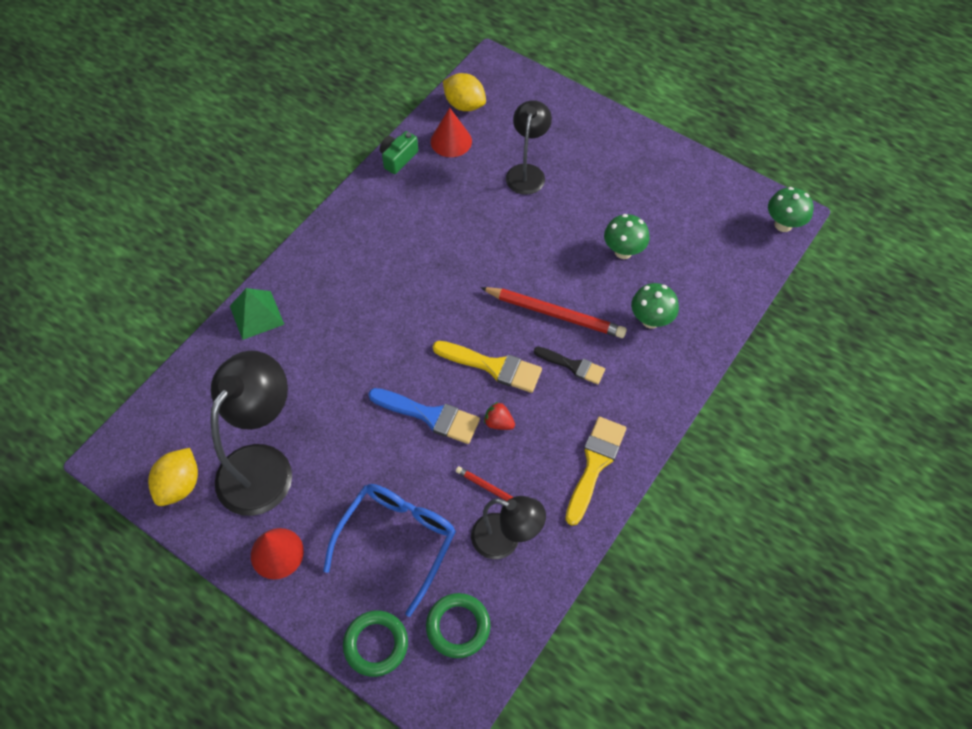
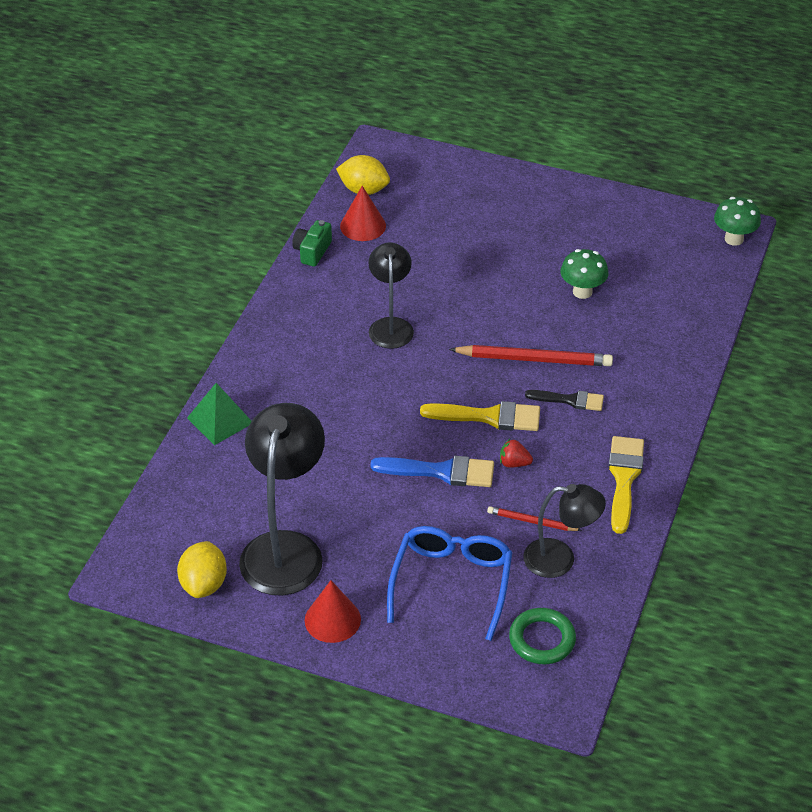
camera: 15 degrees left, 15 degrees down
(376, 644) = (466, 672): green ring -> none
(527, 172) = (455, 240): black lamp -> black lamp (390, 326)
(650, 320) = (633, 346): green mushroom -> none

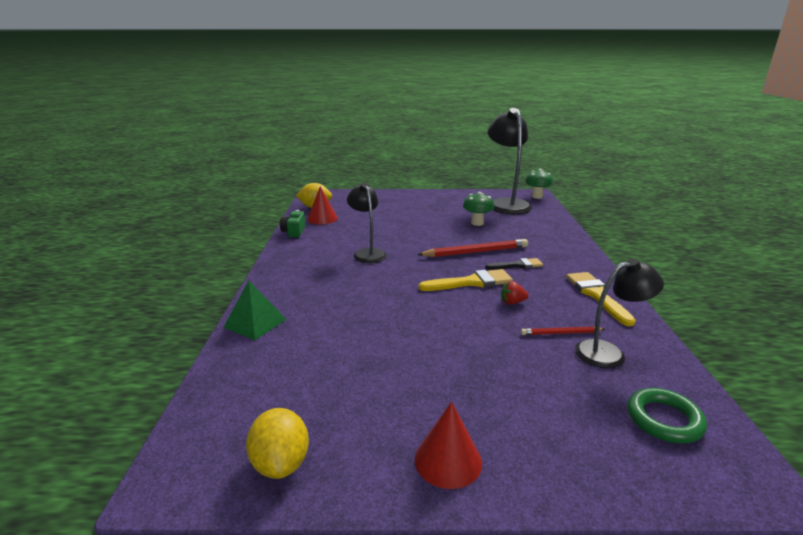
camera: 20 degrees left, 20 degrees down
(285, 548) = (359, 404): black lamp -> black lamp (506, 204)
(441, 472) = (462, 318): blue brush -> none
(452, 583) = (538, 393): blue glasses -> none

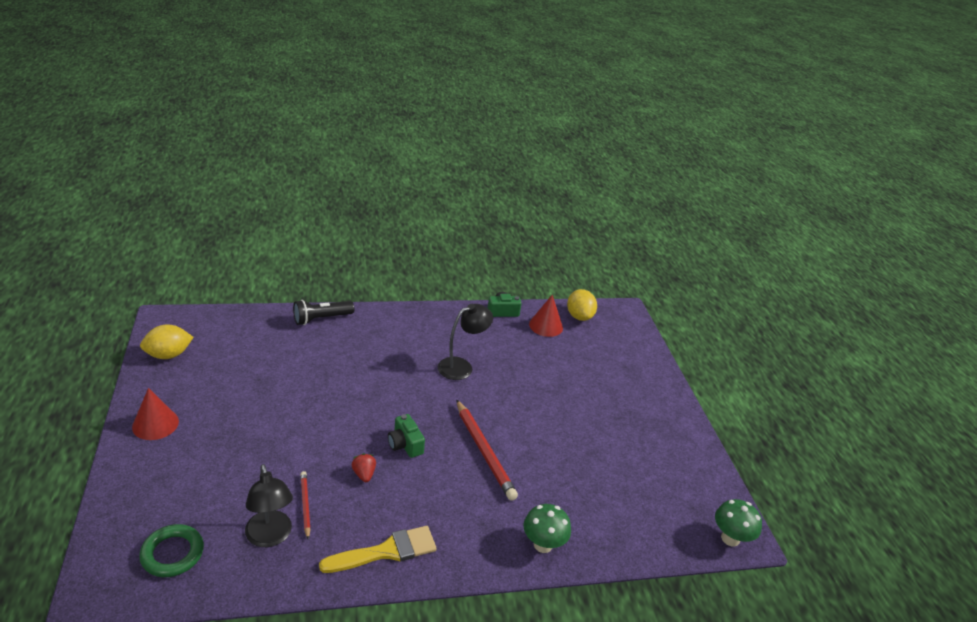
camera: 75 degrees right, 10 degrees up
(255, 323) = (321, 319): green pyramid -> black flashlight
(471, 282) = (405, 444): yellow brush -> green camera
(477, 223) = (579, 457): green mushroom -> green mushroom (543, 544)
(506, 204) = (673, 494): black lamp -> none
(517, 265) = (454, 487): black brush -> none

